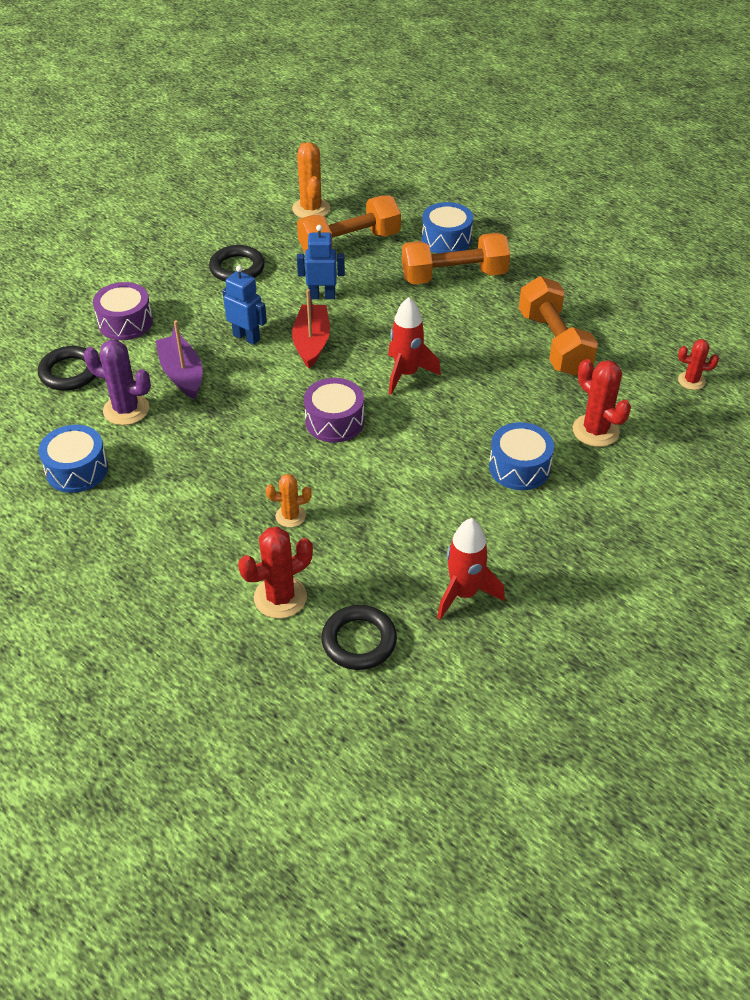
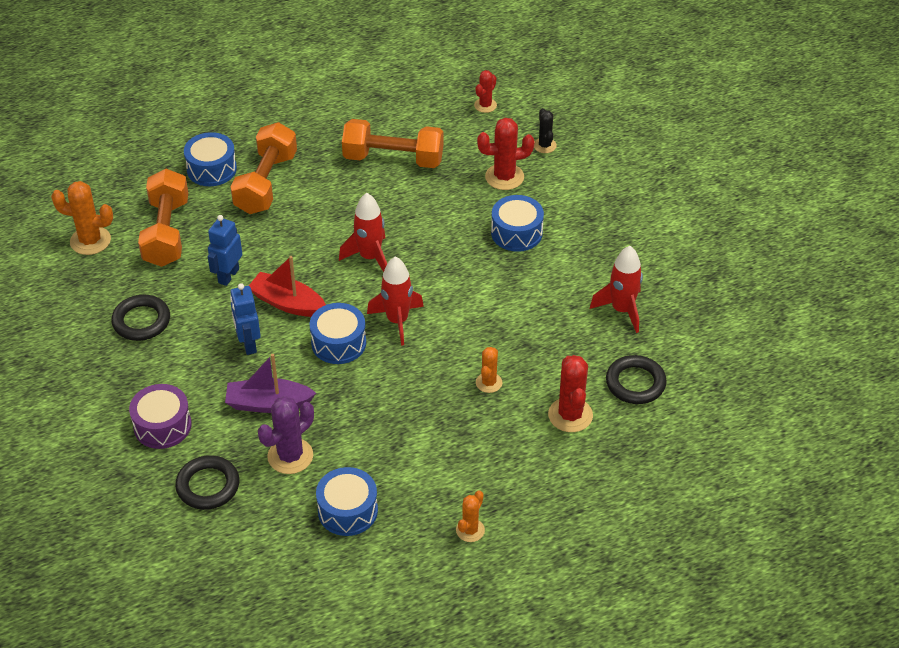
camera: 65 degrees left, 0 degrees up
(87, 566) = (470, 530): none -> orange cactus
(246, 337) = (248, 344): blue robot -> blue robot turned 75 degrees counterclockwise
(281, 392) = (338, 343): none -> blue drum
(334, 421) = (397, 321): purple drum -> red rocket
(671, 446) = (544, 145): none -> black cactus

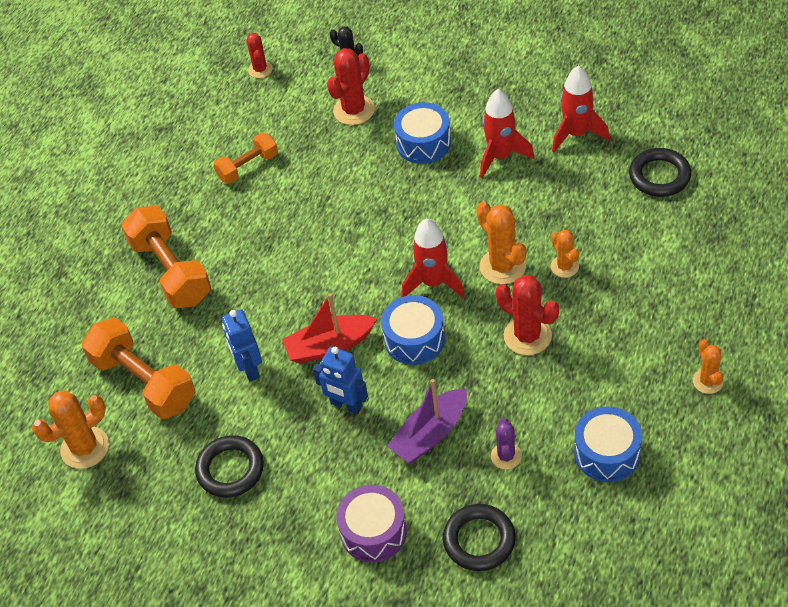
camera: 40 degrees left, 5 degrees up
(211, 169) = (106, 299): blue drum -> none
(290, 456) = (506, 456): purple cactus -> purple cactus, size x0.61
(370, 257) = (342, 255): red rocket -> red rocket (500, 156)
(393, 159) = (248, 167): orange dumbbell -> orange dumbbell, size x0.58
(452, 348) = (502, 266): none -> orange cactus
(570, 415) = (651, 237): red cactus -> red cactus (527, 336)

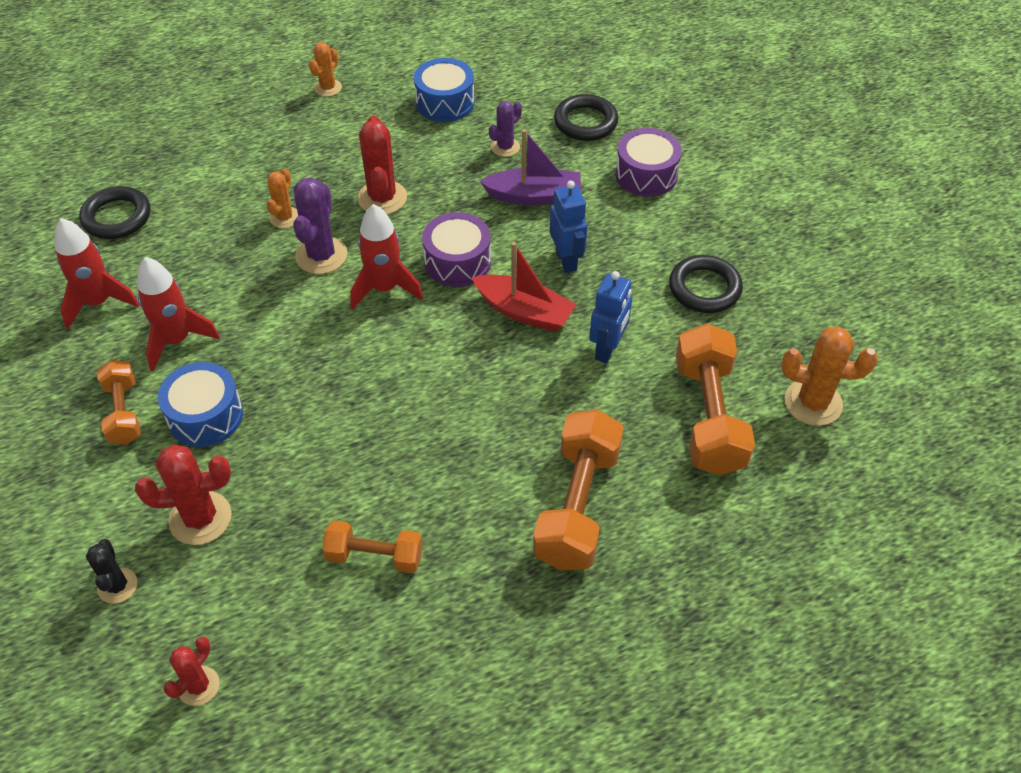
camera: 140 degrees left, 0 degrees up
(414, 339) = (457, 262): blue drum -> purple drum
(466, 110) = (123, 412): none -> orange dumbbell
(502, 266) = (321, 255): orange cactus -> purple cactus

